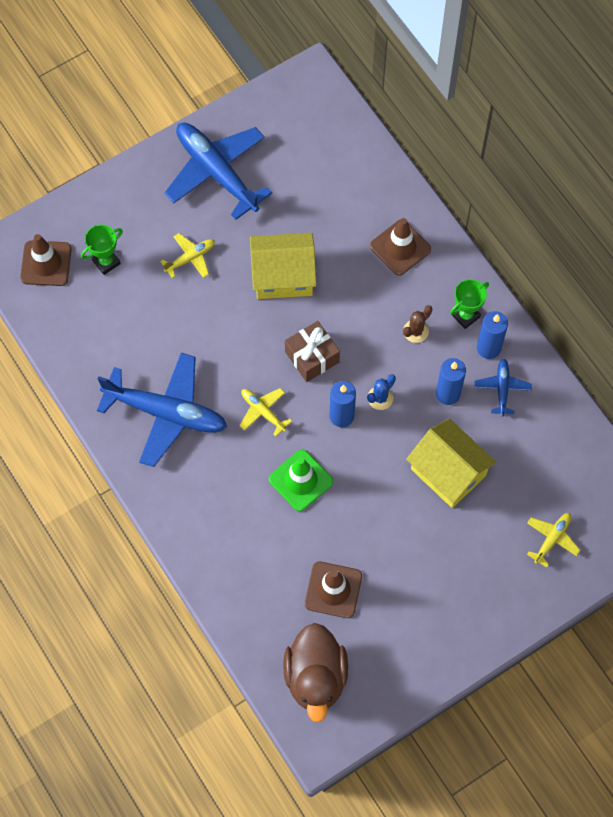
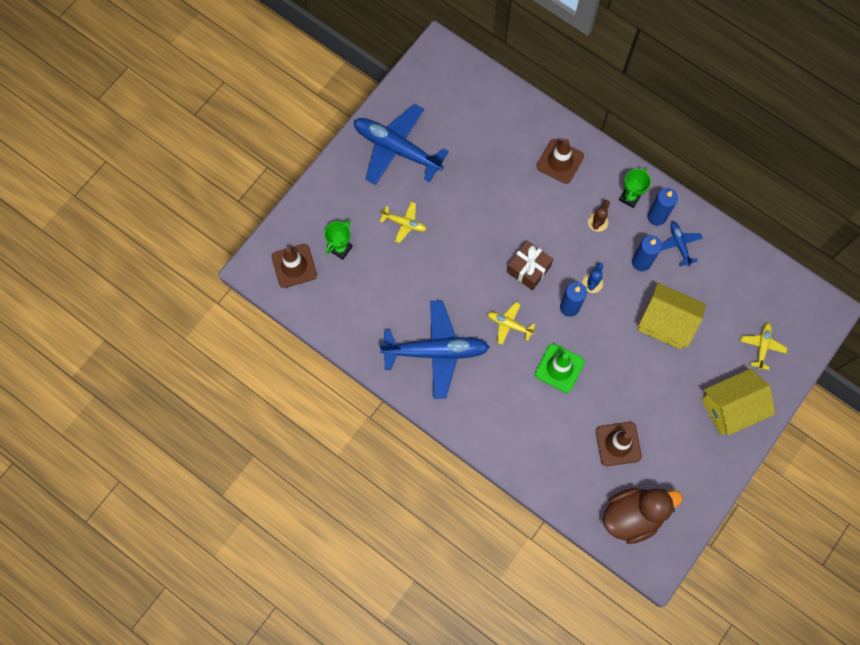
camera: 20 degrees left, 5 degrees up
(190, 258) = (404, 223): yellow plane -> yellow plane turned 75 degrees clockwise
(283, 276) = (481, 213): yellow house -> yellow house (731, 407)
(315, 677) = (632, 516): brown duck -> brown duck turned 90 degrees counterclockwise

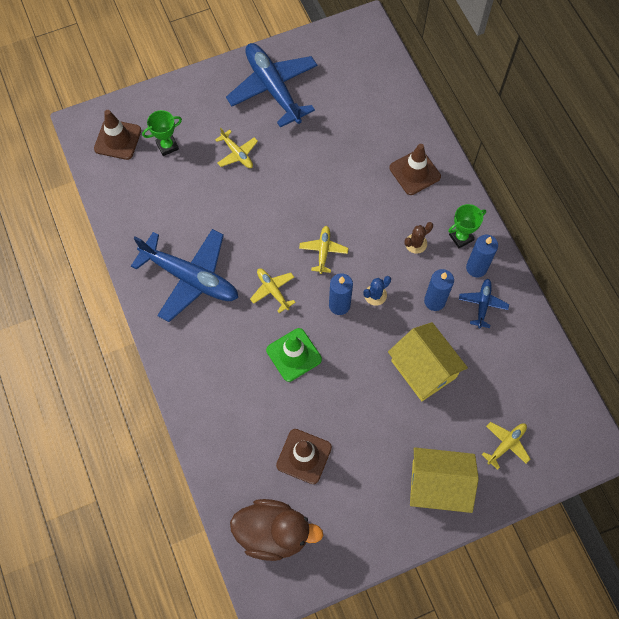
camera: 30 degrees right, 5 degrees down
(528, 269) = (323, 251): brown gift -> yellow plane

